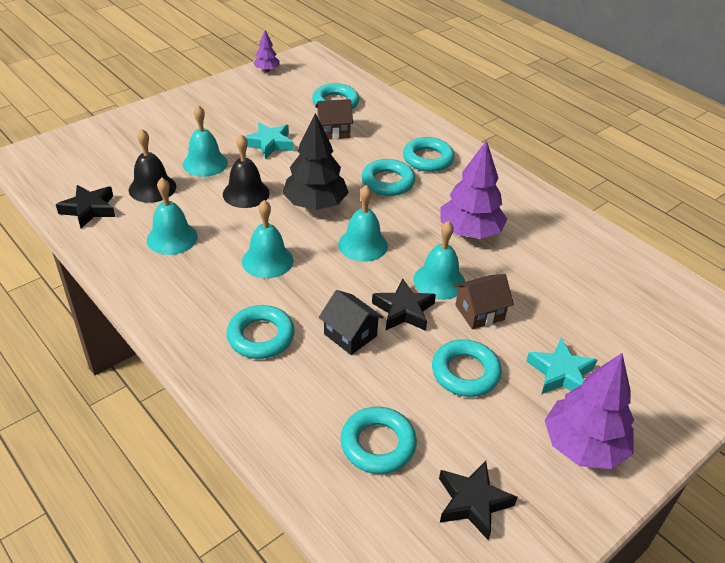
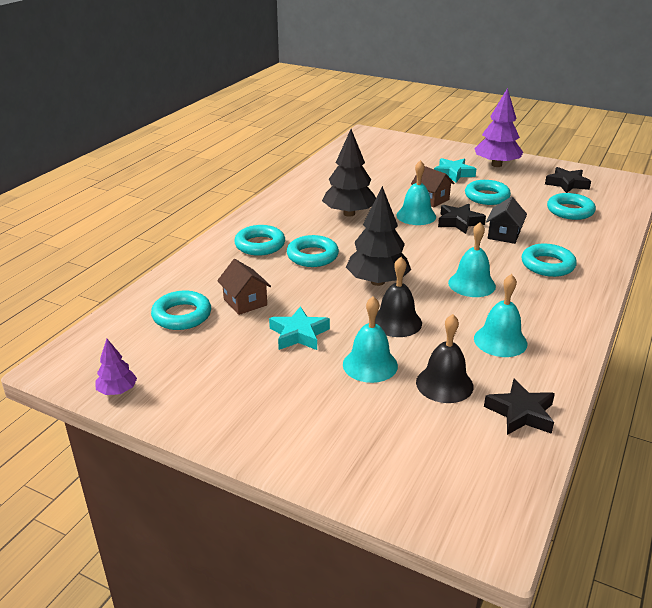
camera: 110 degrees left, 10 degrees down
(363, 245) = (408, 249): turquoise bell -> none
(470, 232) = (349, 213): purple tree -> black tree

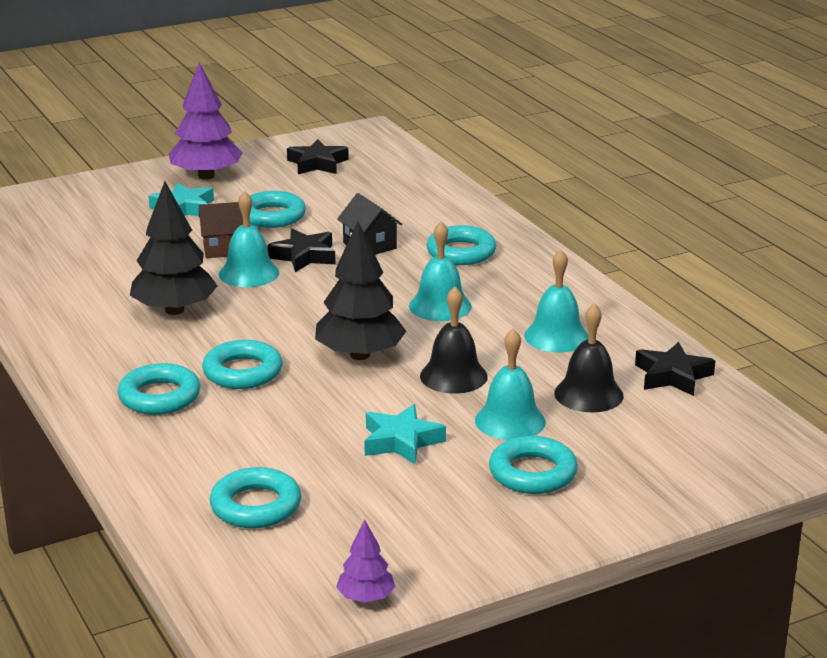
camera: 55 degrees left, 5 degrees down
(245, 302) = (286, 453): brown house -> none
(570, 211) = (376, 190): turquoise ring -> turquoise ring (532, 473)

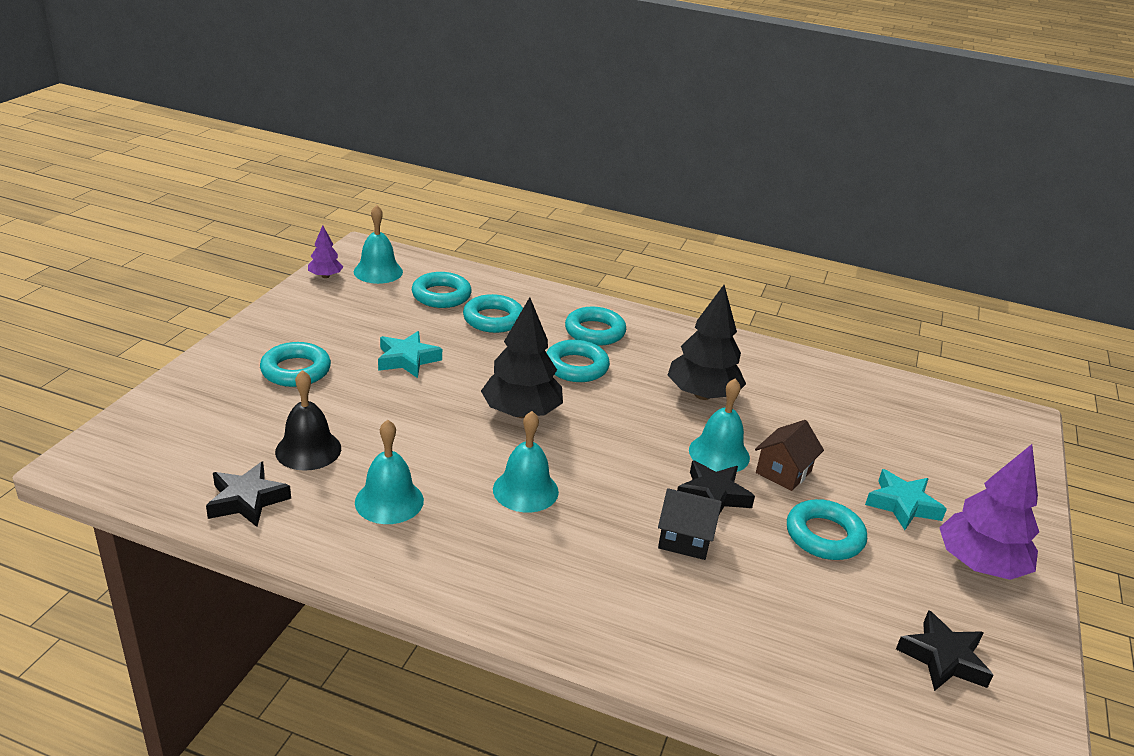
camera: 135 degrees right, 5 degrees up
(453, 376) = (431, 423): black bell -> none
(461, 252) = (595, 576): turquoise ring -> turquoise ring (493, 319)
(510, 421) = (349, 402): turquoise bell -> turquoise bell (378, 271)

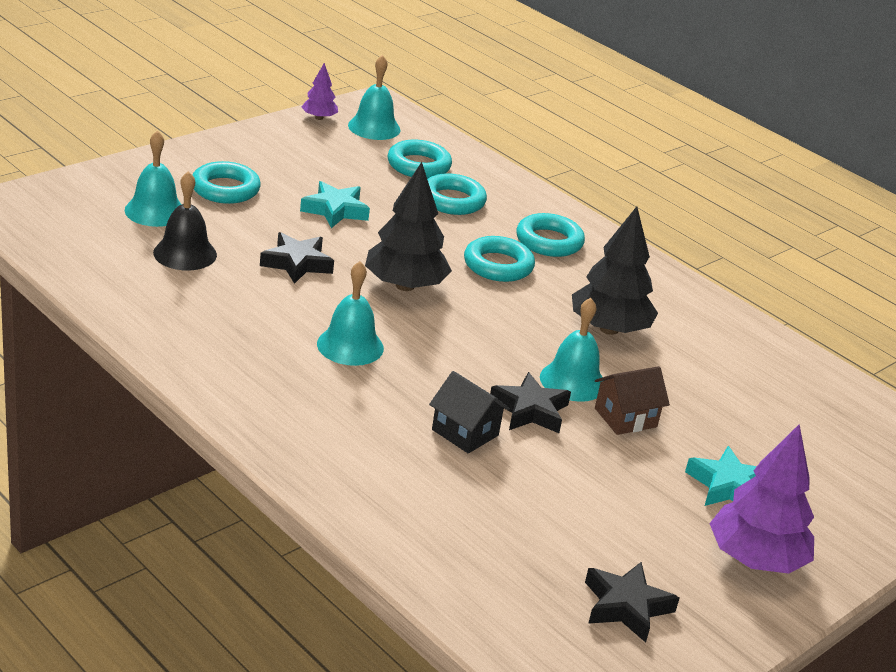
camera: 25 degrees right, 0 degrees up
(247, 500) = (105, 273): black star -> black star (297, 263)
(389, 501) = (221, 313): turquoise bell -> turquoise bell (155, 211)
(824, 536) = (611, 479): turquoise ring -> none

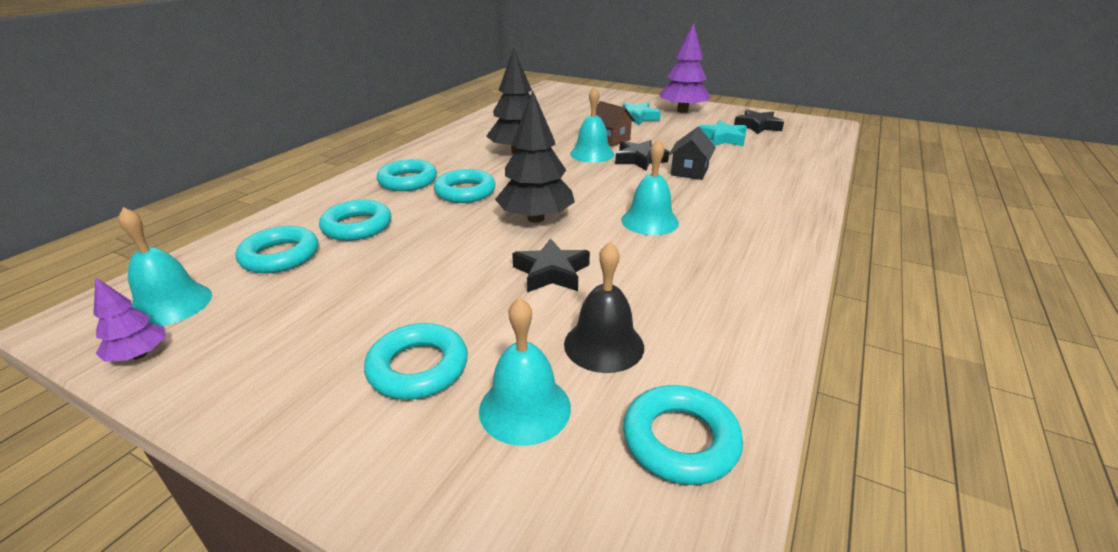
camera: 105 degrees left, 0 degrees up
(80, 246) = (680, 440): none -> turquoise ring
(335, 210) = (421, 278): turquoise star -> turquoise star (722, 139)

